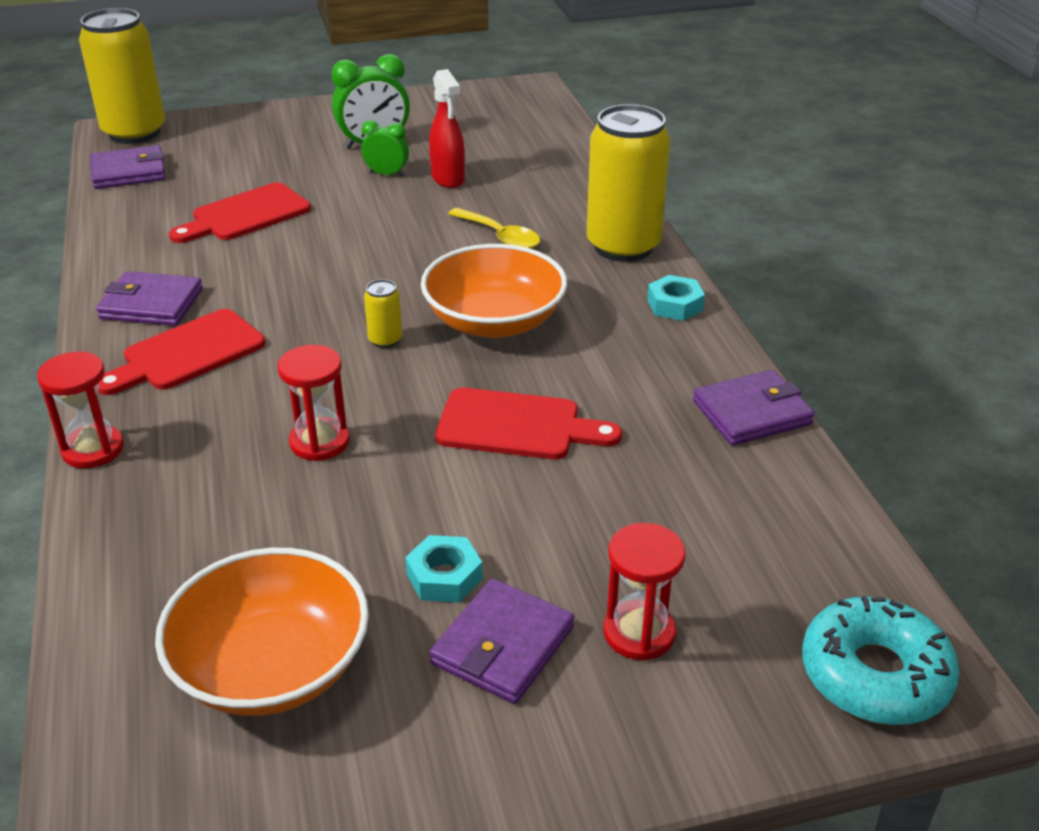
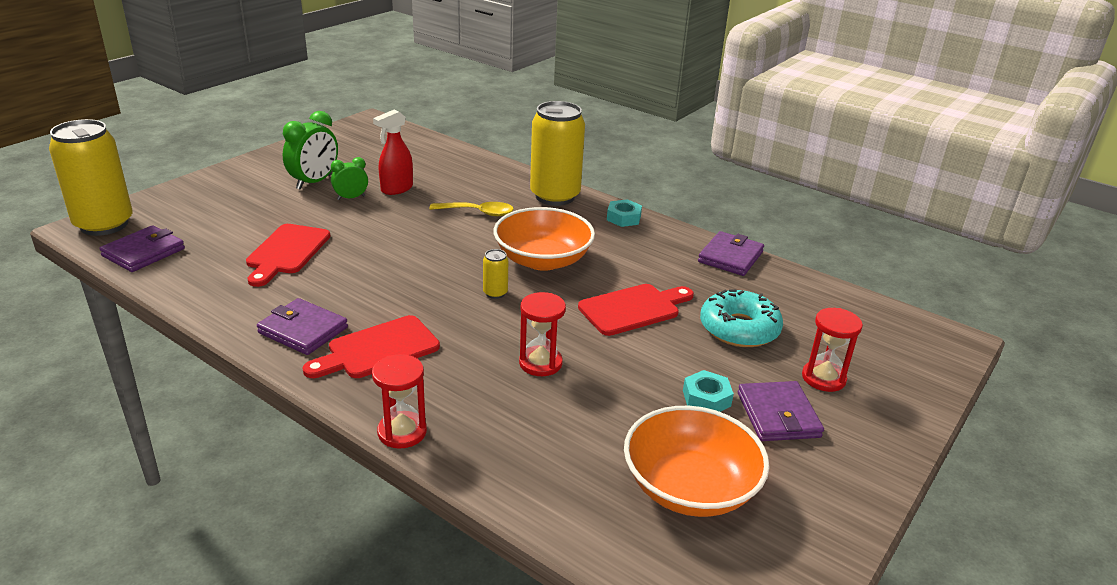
camera: 40 degrees left, 5 degrees down
(151, 304) = (303, 330): purple wallet -> purple wallet turned 60 degrees clockwise
(188, 353) = (378, 349): red cutting board -> red cutting board turned 45 degrees clockwise
(448, 179) = (396, 189): red spray bottle -> red spray bottle turned 105 degrees clockwise
(875, 674) = (927, 347): turquoise donut -> turquoise donut (739, 329)

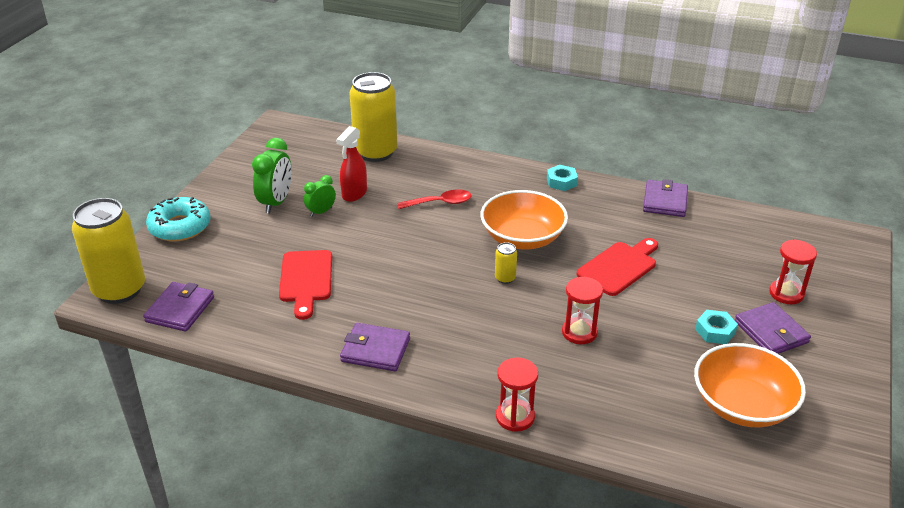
camera: 15 degrees left, 5 degrees up
(378, 349) = (448, 352): red cutting board -> none
(477, 212) = (440, 203): yellow spoon -> red spoon
(555, 196) = (493, 172): yellow can -> yellow can (375, 152)
(739, 329) = (706, 266): turquoise donut -> turquoise donut (180, 227)

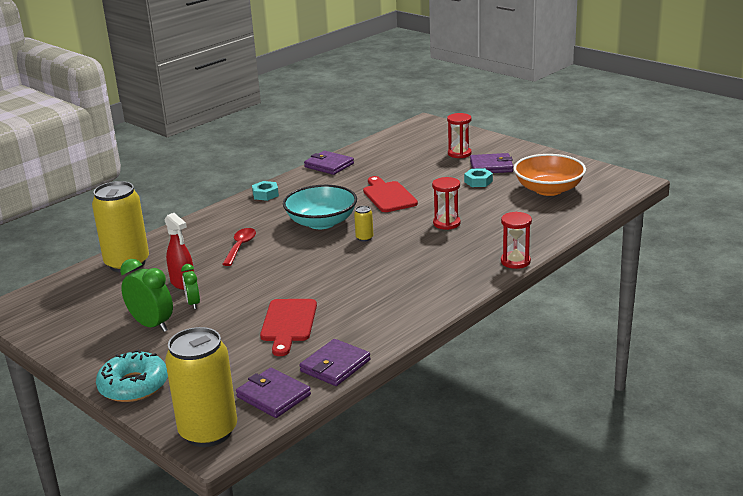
camera: 65 degrees left, 10 degrees down
(306, 280) = (288, 323): red cutting board -> red cutting board turned 75 degrees clockwise
(375, 350) = (407, 303): purple wallet -> purple wallet (335, 366)
(522, 238) = (321, 222): orange bowl -> turquoise bowl

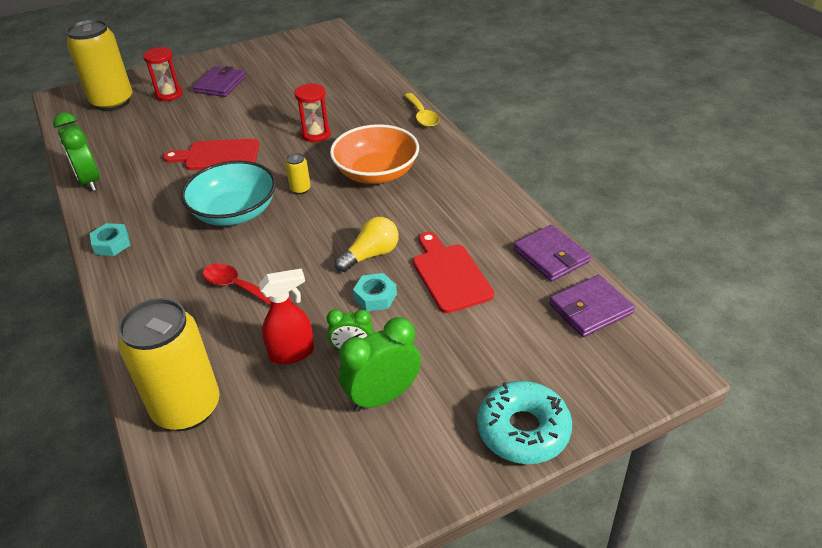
camera: 70 degrees left, 15 degrees up
(208, 432) = (643, 370): yellow can -> yellow can (112, 102)
(288, 323) = (449, 275): red cutting board -> red cutting board turned 135 degrees counterclockwise
(297, 286) = (371, 255): none -> yellow light bulb
(329, 165) = (89, 181): purple wallet -> green clock
(478, 181) = (245, 98): turquoise nut -> turquoise nut (375, 297)
(515, 261) = (422, 115): red hourglass -> yellow spoon
(548, 189) = (301, 69): orange bowl -> orange bowl (376, 173)

